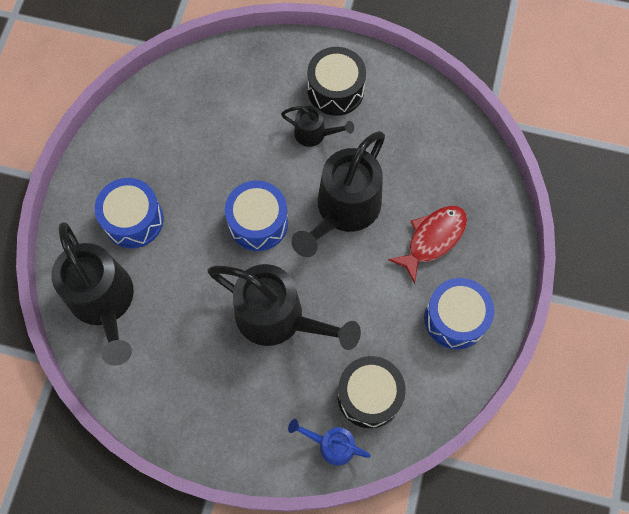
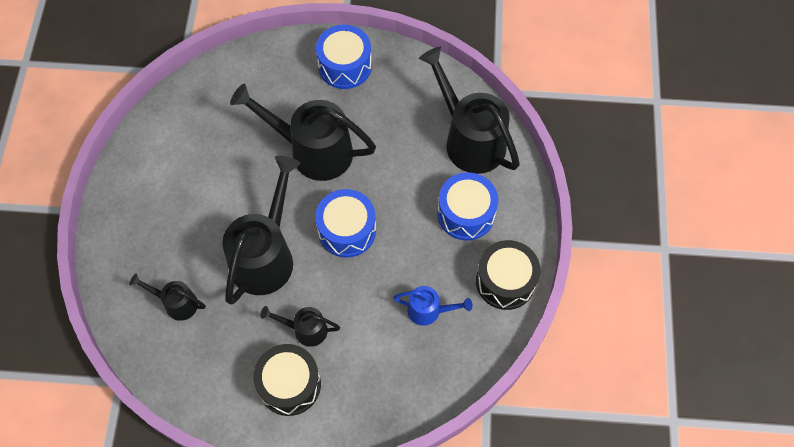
camera: 170 degrees right, 5 degrees down
(331, 445) = (254, 65): blue watering can -> blue watering can (429, 311)
(369, 395) = (226, 104): black drum -> black drum (505, 281)
(432, 239) = (177, 242): red fish -> none
(435, 178) = (176, 303): none -> black watering can
(455, 318) = (154, 175): blue drum -> blue drum (345, 66)

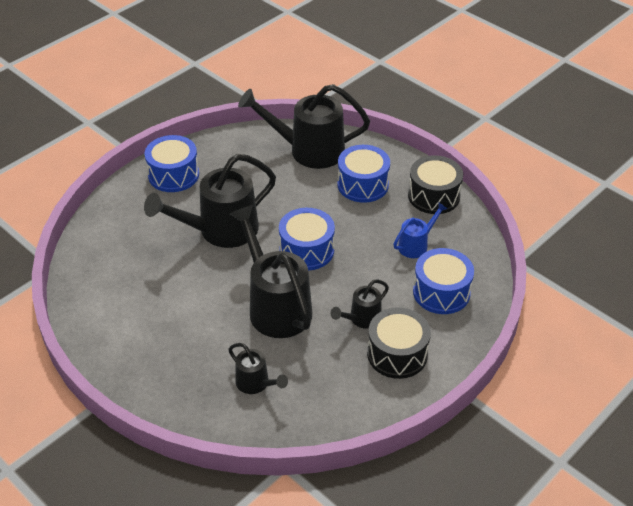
camera: 50 degrees left, 20 degrees down
(176, 303) = (256, 384): black watering can -> black watering can turned 105 degrees counterclockwise
(389, 371) = (441, 292): none -> blue drum

